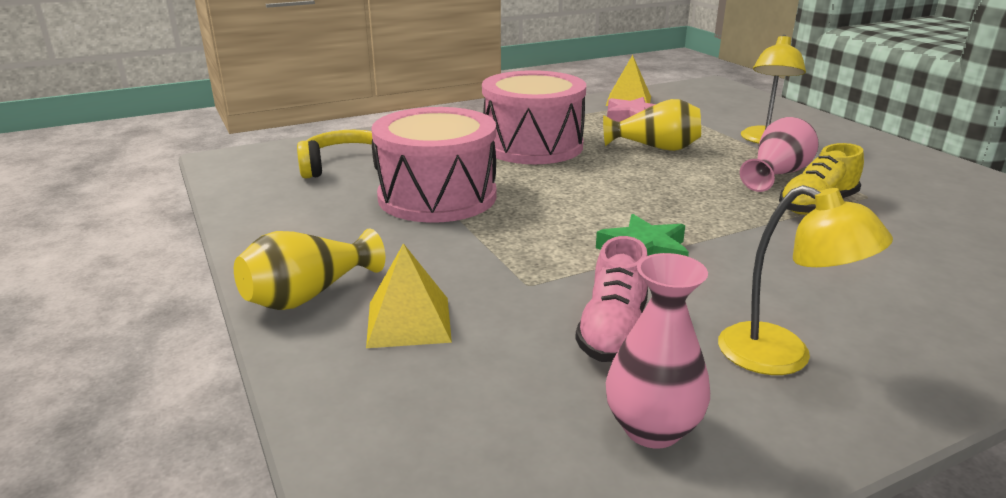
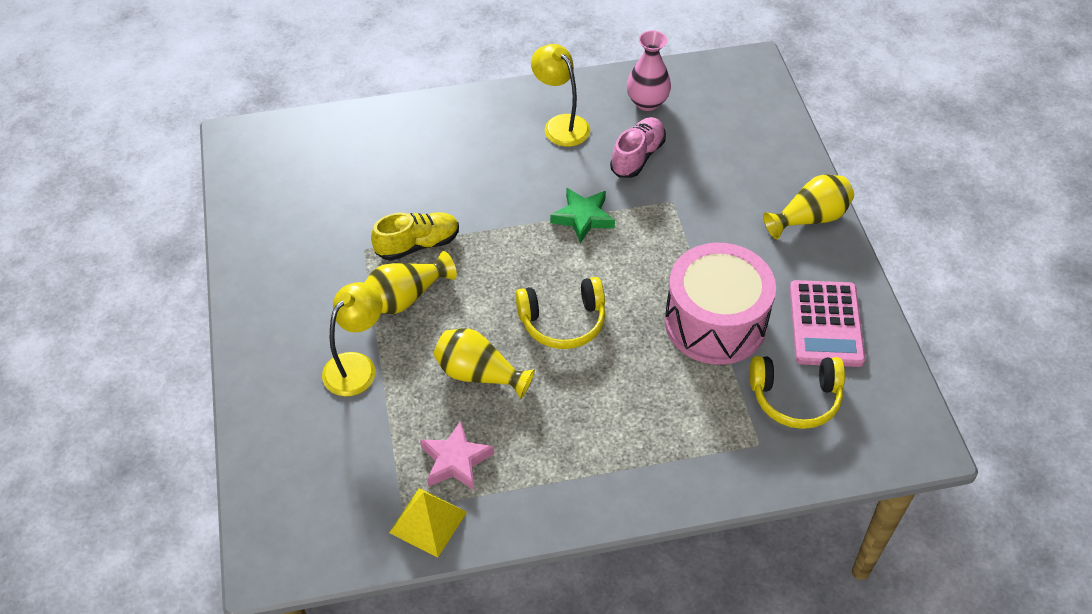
camera: 165 degrees left, 25 degrees up
(305, 209) = (826, 324): none -> pink calculator
(408, 322) = (749, 185): yellow pyramid -> none
(532, 146) = (601, 407): pink drum -> none
(602, 179) = (563, 322): none -> yellow headphones
(777, 174) = (405, 297): pink vase -> yellow vase

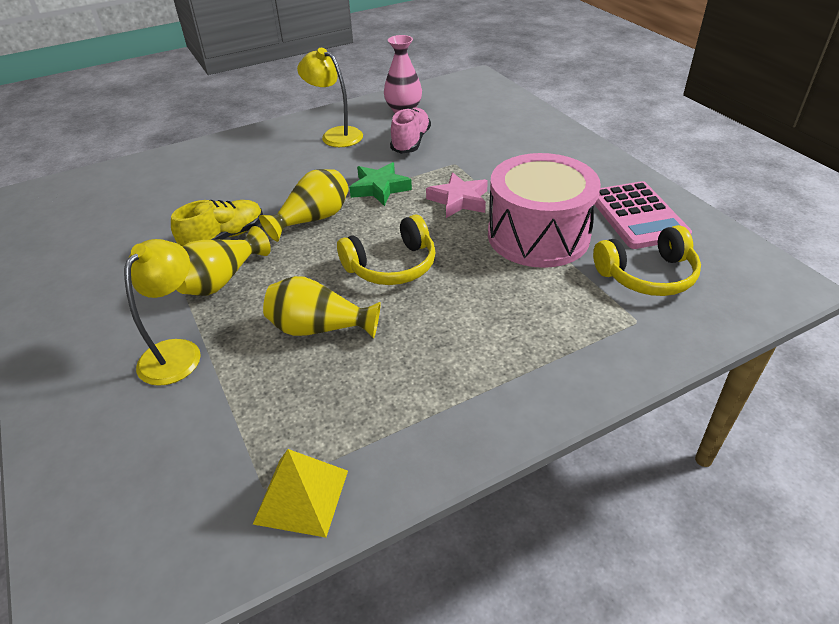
camera: 15 degrees left, 10 degrees down
(456, 460) = (317, 418): pink star -> pink star (459, 200)
(810, 218) = (577, 152): yellow vase -> yellow vase (312, 219)

